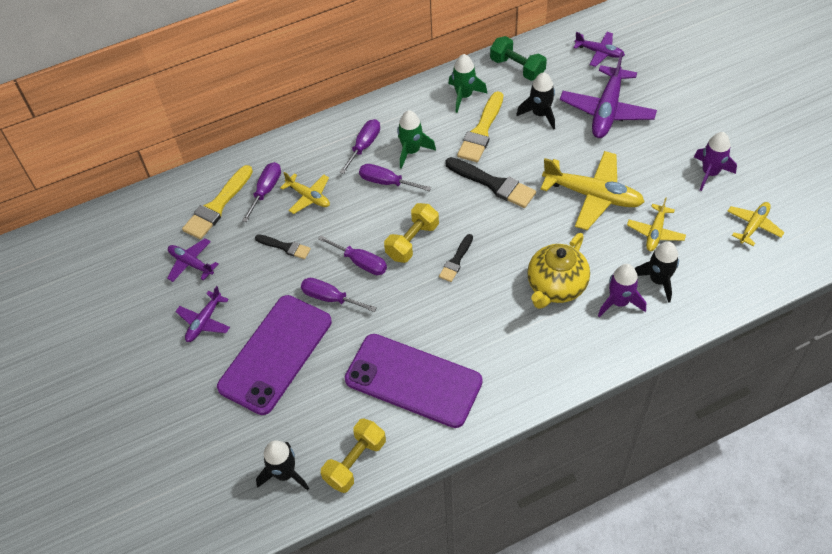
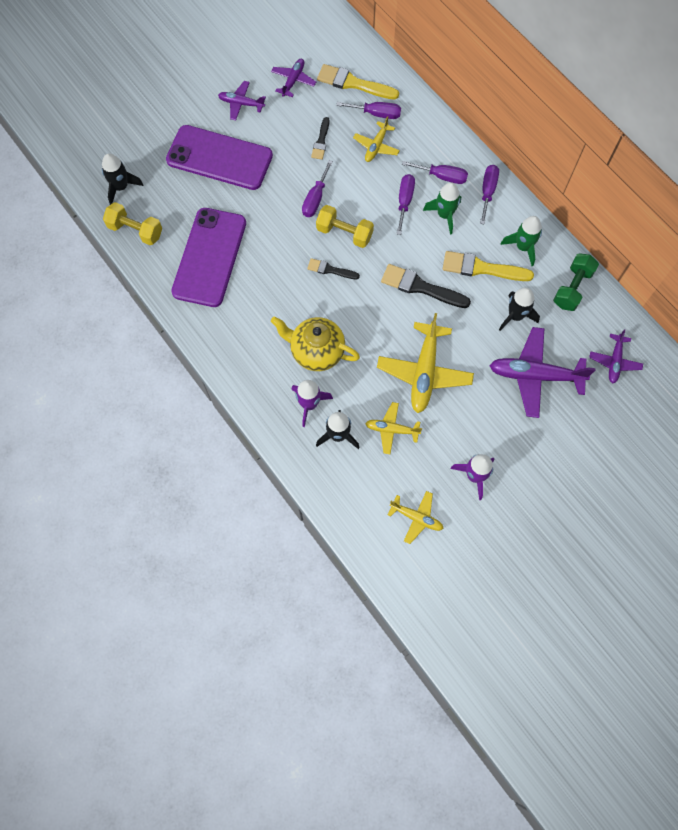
camera: 75 degrees right, 15 degrees up
(330, 298) = (277, 184): purple screwdriver -> purple screwdriver (487, 192)
(493, 184) = (420, 287): black brush -> black brush turned 90 degrees clockwise

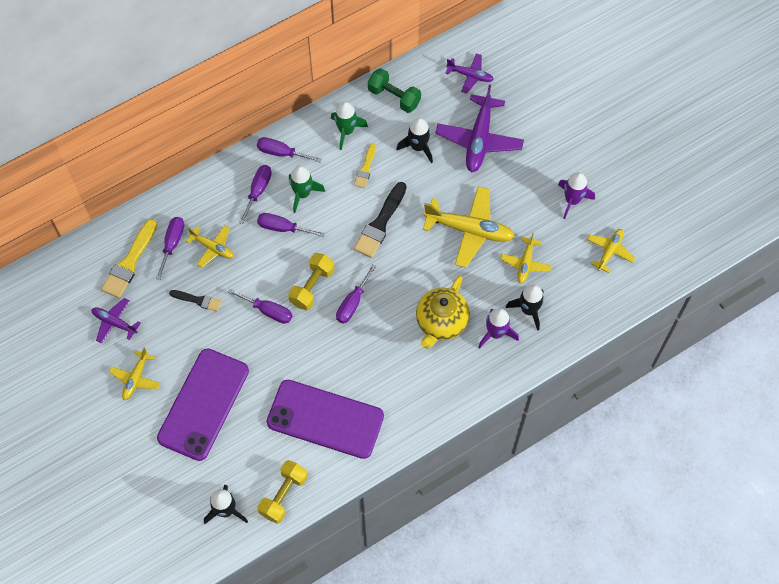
camera: 85 degrees left, 5 degrees down
(241, 104) = (136, 378): purple plane -> yellow plane
(330, 270) = (352, 303): black brush -> purple screwdriver
(482, 268) = (365, 168): yellow brush -> yellow brush, size x0.58

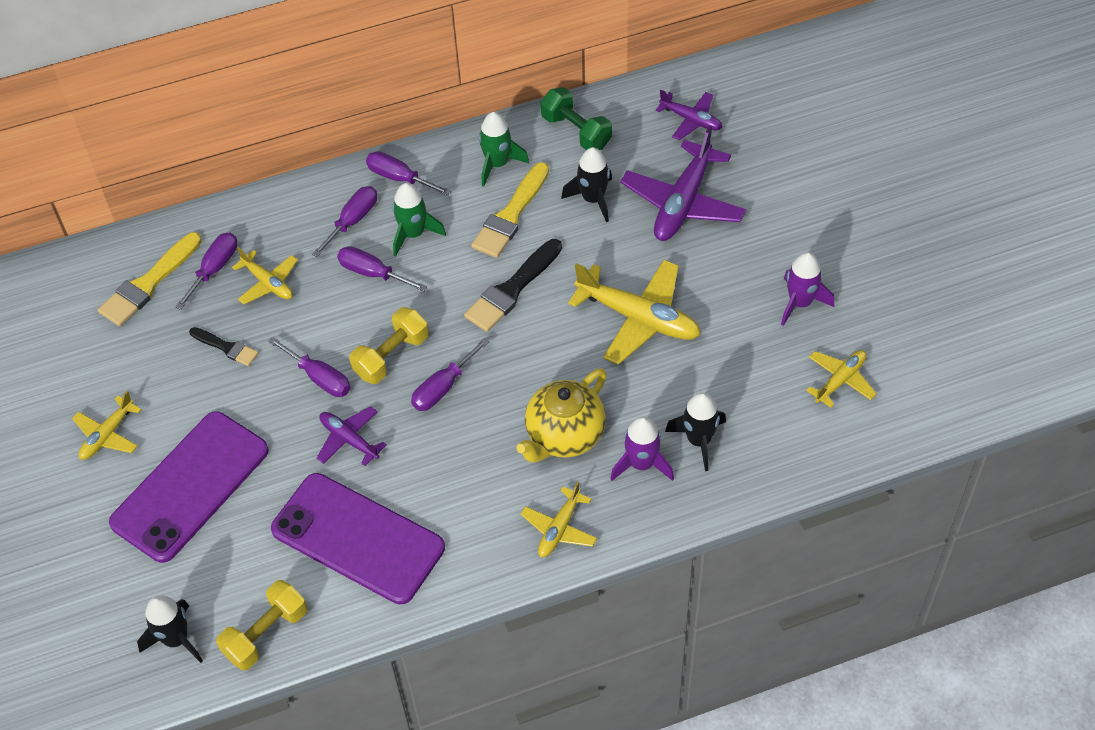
camera: 15 degrees right, 10 degrees down
(114, 323) = (102, 357): purple plane -> purple plane (349, 439)
(365, 168) = (511, 215): yellow brush -> yellow brush, size x1.72
(525, 263) = (709, 376): yellow plane -> yellow plane (559, 529)

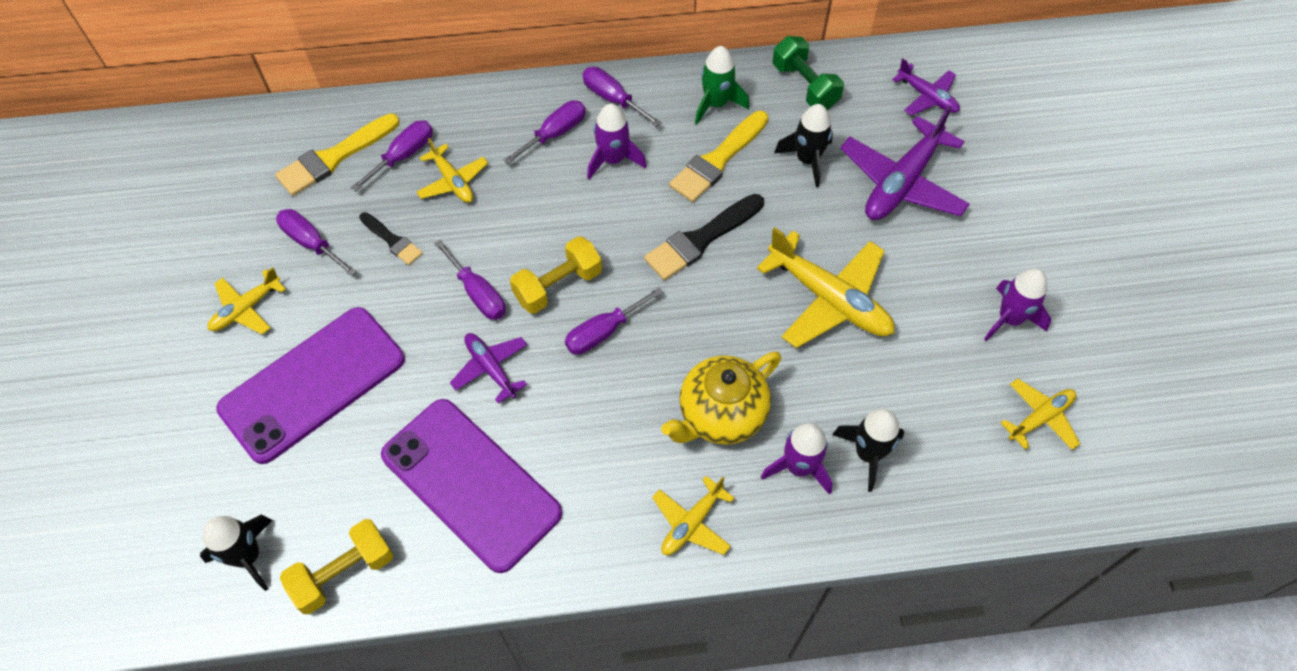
camera: 10 degrees right, 5 degrees up
(372, 273) = (561, 192): purple screwdriver -> purple screwdriver (311, 243)
(413, 234) = (613, 160): green rocket -> purple rocket

